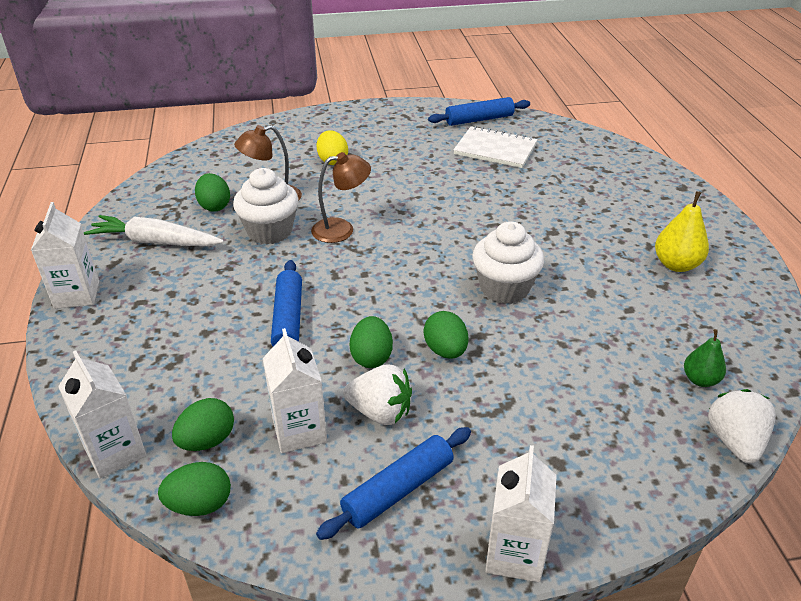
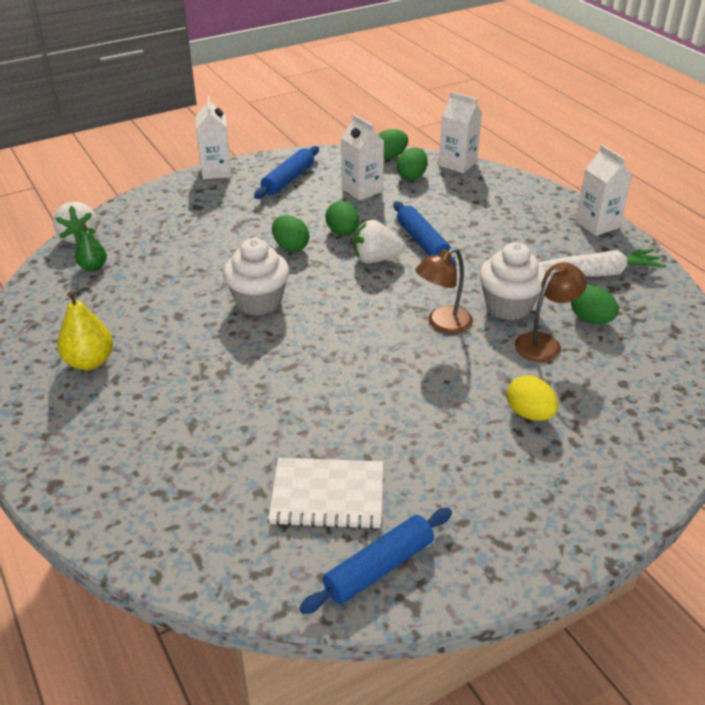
camera: 160 degrees right, 0 degrees up
(380, 412) = (318, 207): white strawberry -> white strawberry (375, 259)

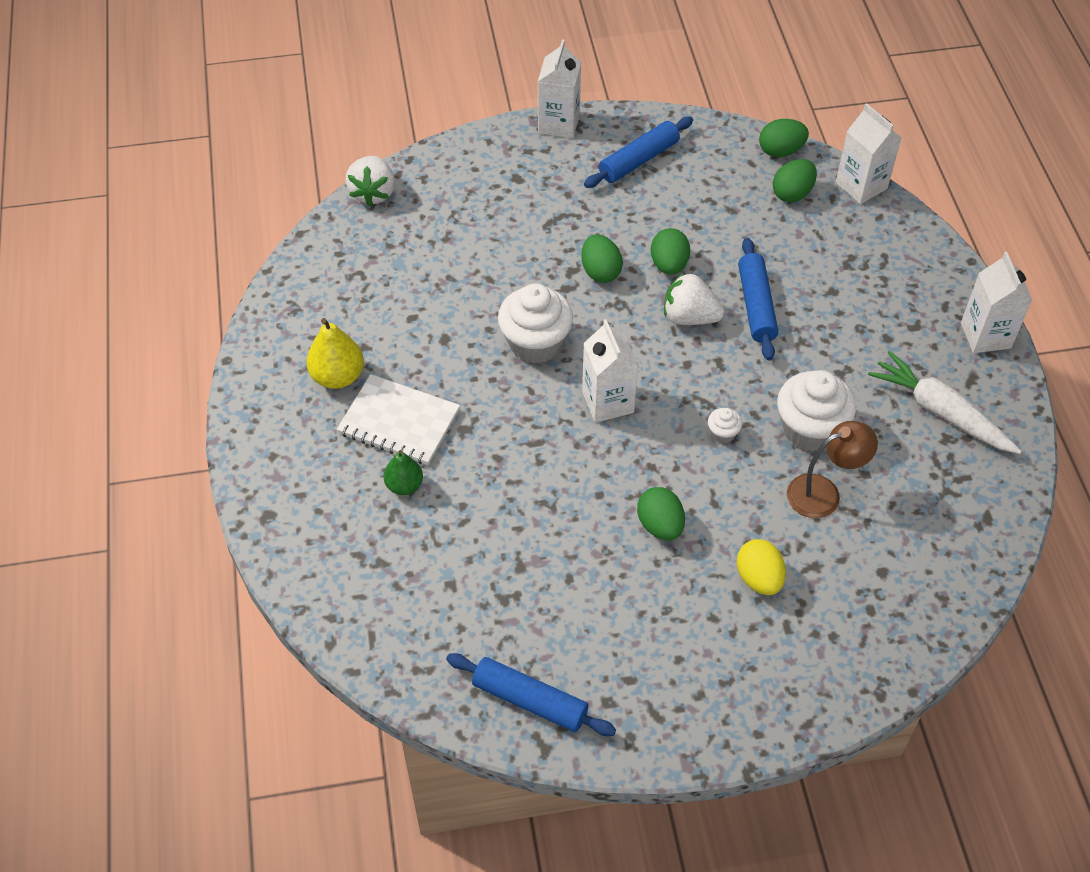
camera: 20 degrees right, 15 degrees up
(93, 267) = (376, 243): green pear -> green pear (404, 485)
(327, 495) = (513, 609): white notebook -> white notebook (399, 422)
(362, 190) = (721, 201): white carton -> white carton (608, 402)
(379, 568) = (529, 701): blue rolling pin -> blue rolling pin turned 45 degrees clockwise
(442, 324) = (723, 433): brown lamp -> white cupcake
(591, 320) = (895, 476): green egg -> green egg (660, 525)
(597, 273) = (940, 412): white carrot -> white carrot turned 150 degrees counterclockwise

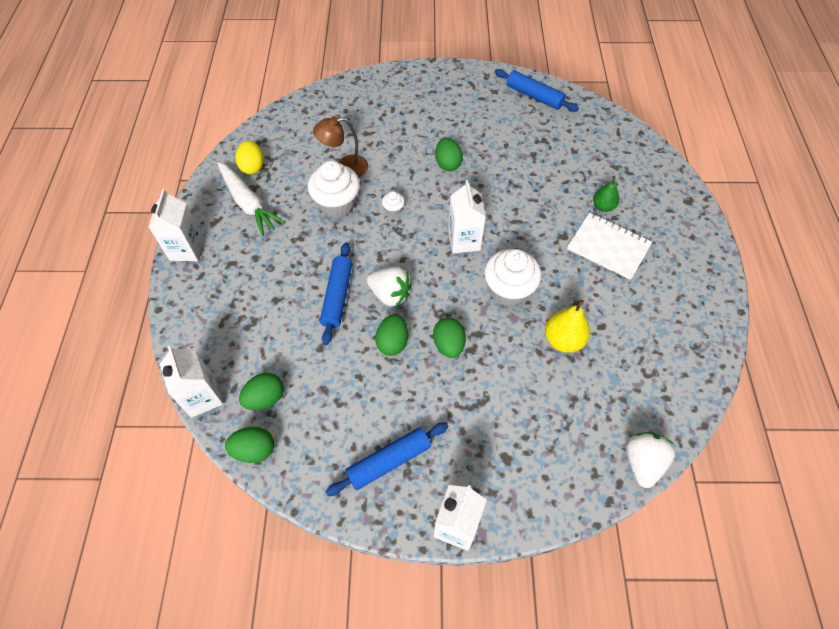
camera: 170 degrees left, 5 degrees up
(337, 376) = (655, 286): yellow pear -> yellow pear (563, 340)
(759, 578) = (399, 131): yellow egg -> yellow egg (252, 167)

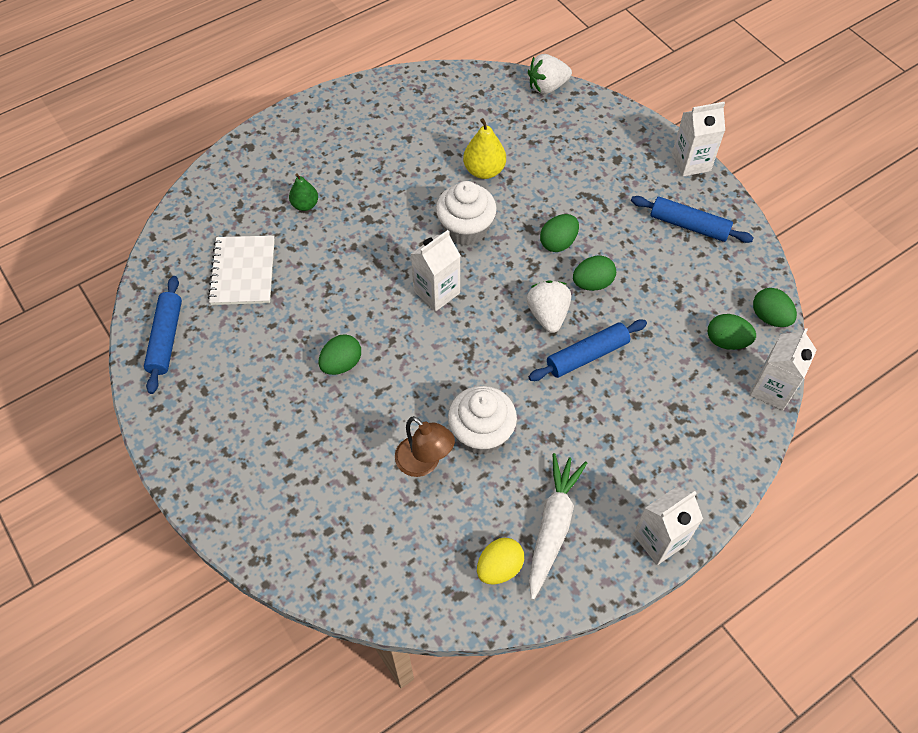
camera: 125 degrees left, 0 degrees up
(393, 210) = (446, 375): white cupcake -> none
(608, 247) = (355, 181): white notebook -> white notebook (243, 272)

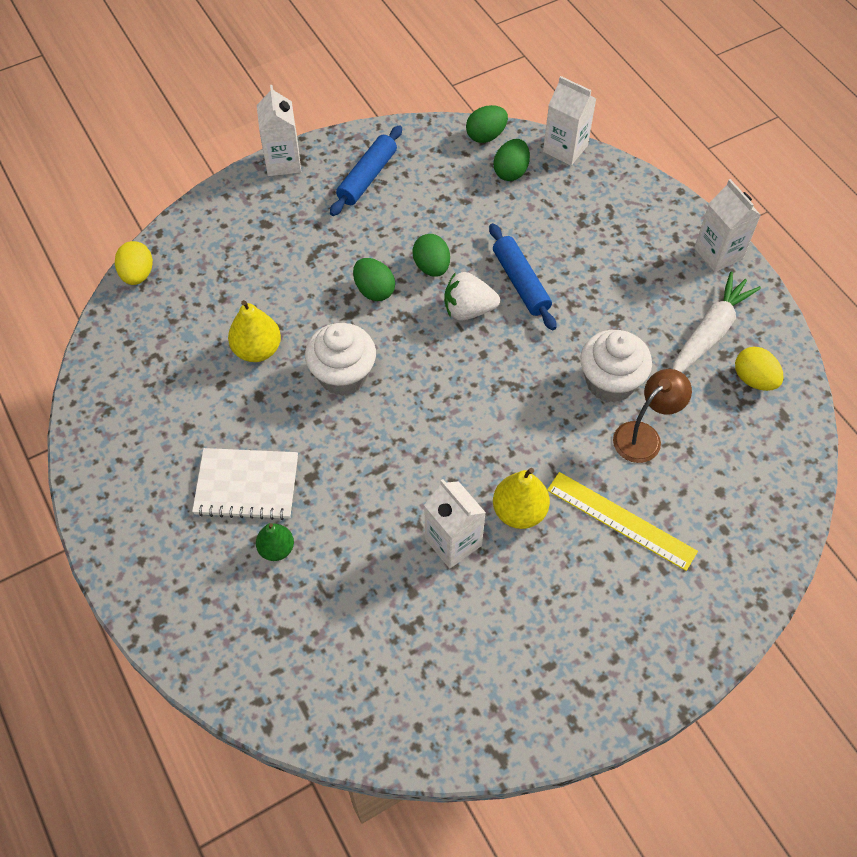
camera: 85 degrees left, 0 degrees up
(166, 338) = (470, 717): blue rolling pin -> none
(243, 272) = (375, 624): white notebook -> white notebook (247, 485)
(335, 443) = (621, 520): none -> yellow ruler
(341, 364) = (519, 512): green egg -> yellow pear
(436, 292) = (428, 410): white carton -> white carton (453, 542)
(547, 87) = (137, 274): white strawberry -> yellow egg
(552, 526) = (709, 332): white carrot -> white carrot turned 105 degrees clockwise

